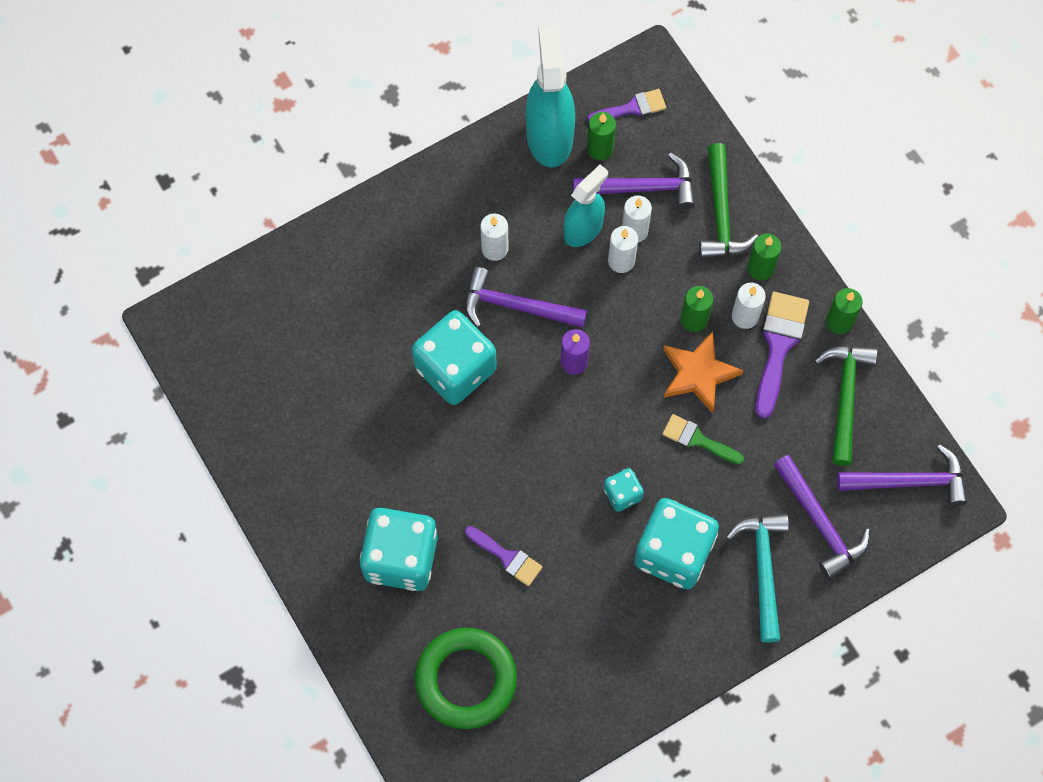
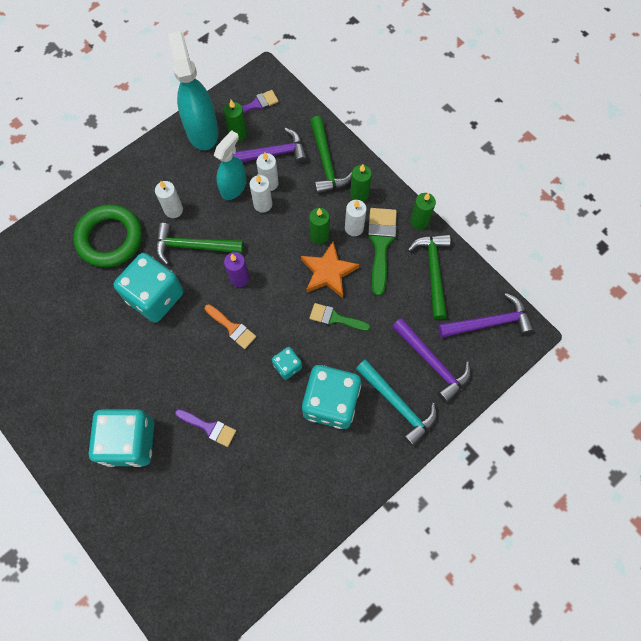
camera: 10 degrees left, 0 degrees up
(466, 679) = (189, 528): green ring -> green ring (110, 238)
(516, 306) = (193, 246): purple hammer -> green hammer
(555, 429) = (232, 328): none -> orange brush
(763, 570) = (397, 404): turquoise hammer -> turquoise hammer turned 150 degrees clockwise
(778, 346) = (380, 244): purple brush -> green brush

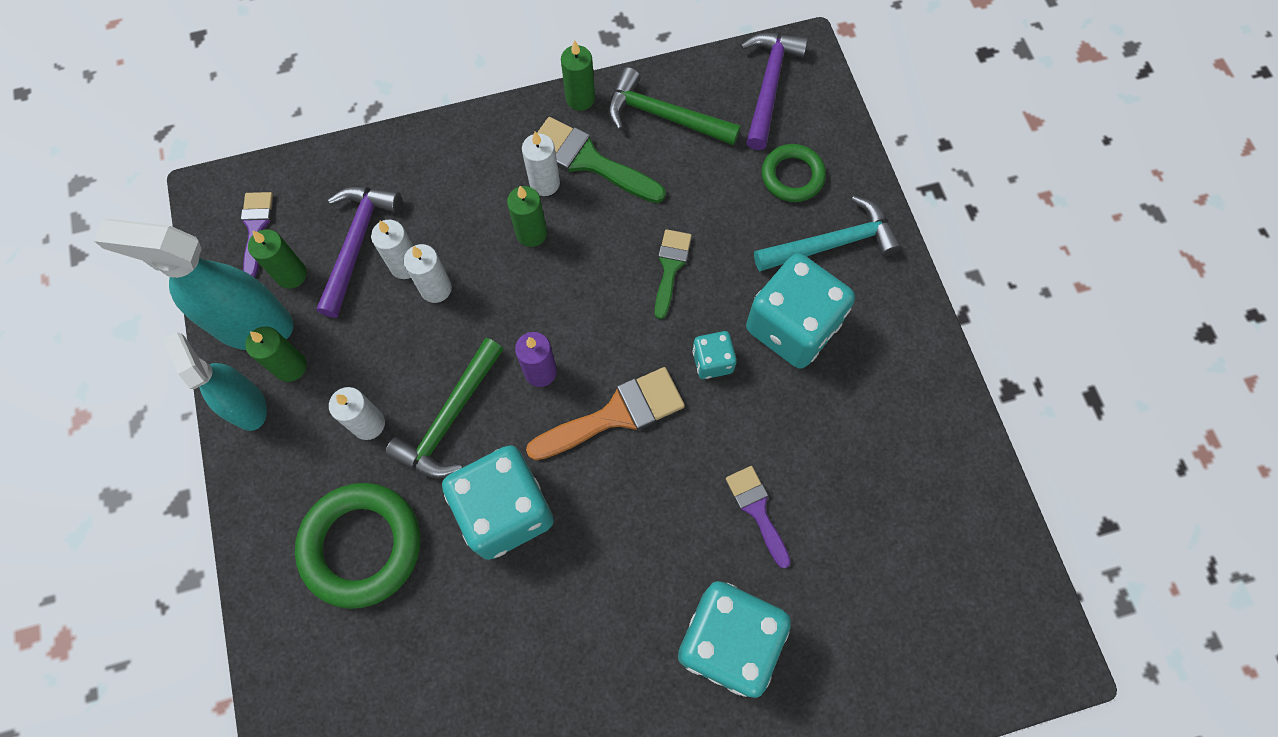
camera: 65 degrees left, 0 degrees up
(209, 427) = (757, 510): purple brush -> purple brush turned 75 degrees counterclockwise
(232, 328) = (616, 414): orange brush -> orange brush, size x1.60
(234, 187) = (382, 318): turquoise spray bottle -> turquoise spray bottle (246, 405)
(326, 162) = (418, 173): green hammer -> none
(328, 272) = (595, 246): orange star -> none
(335, 318) = (670, 267): green brush -> green brush turned 150 degrees clockwise
(359, 194) = (495, 153): green candle -> green candle (290, 367)
(432, 362) = (792, 176): purple hammer -> green ring

